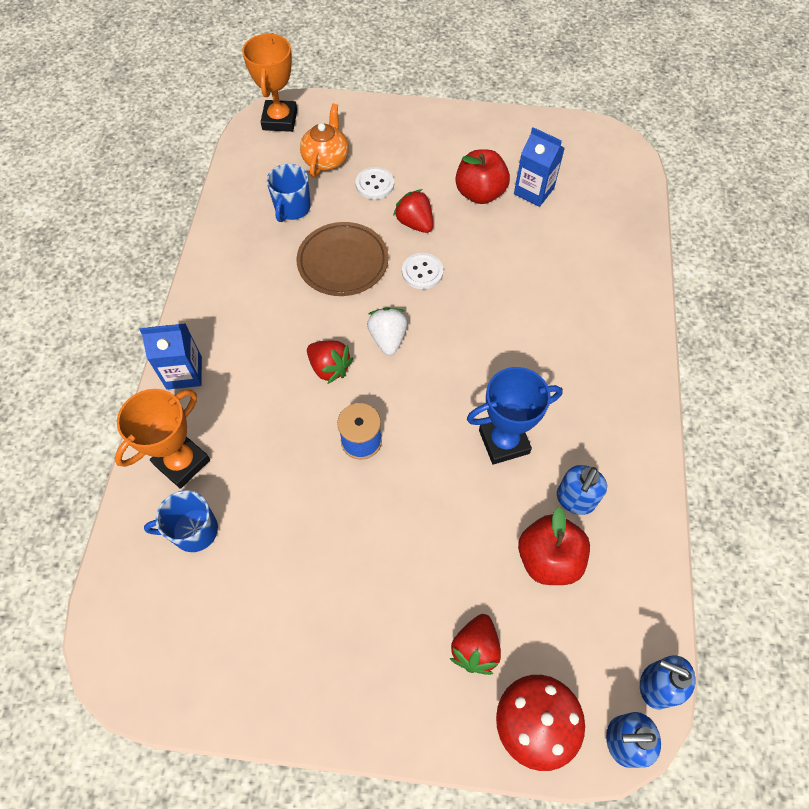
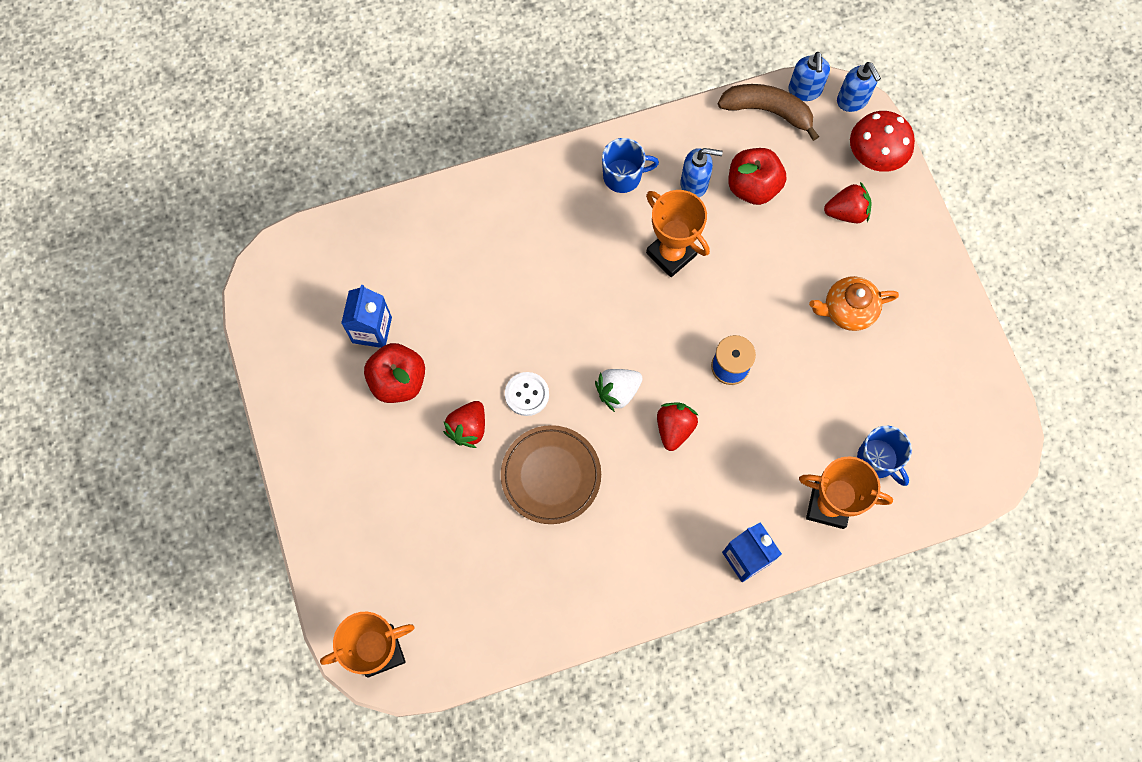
camera: 115 degrees left, 10 degrees up
(292, 208) = (505, 564): blue mug -> blue mug (623, 176)
(326, 159) = (419, 564): orange teapot -> orange teapot (847, 310)
(375, 184) = (433, 493): white button -> none
(504, 442) = (671, 254): blue trophy -> orange trophy
(641, 624) = (767, 111): none -> brown banana

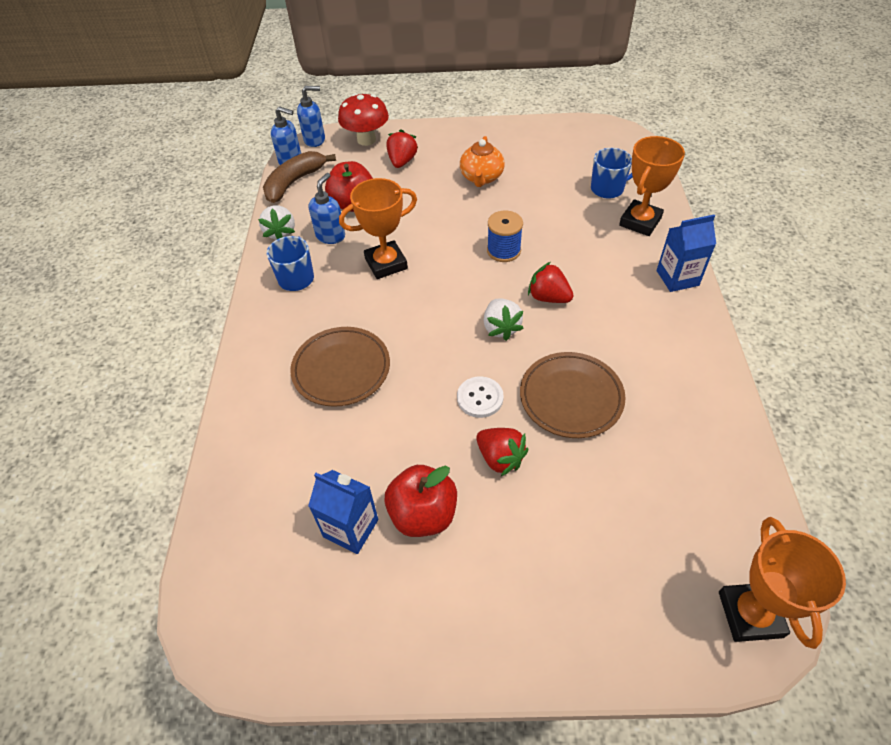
camera: 70 degrees left, 20 degrees down
(523, 263) = (341, 369): none -> brown plate
(683, 132) = (280, 233): none -> white strawberry

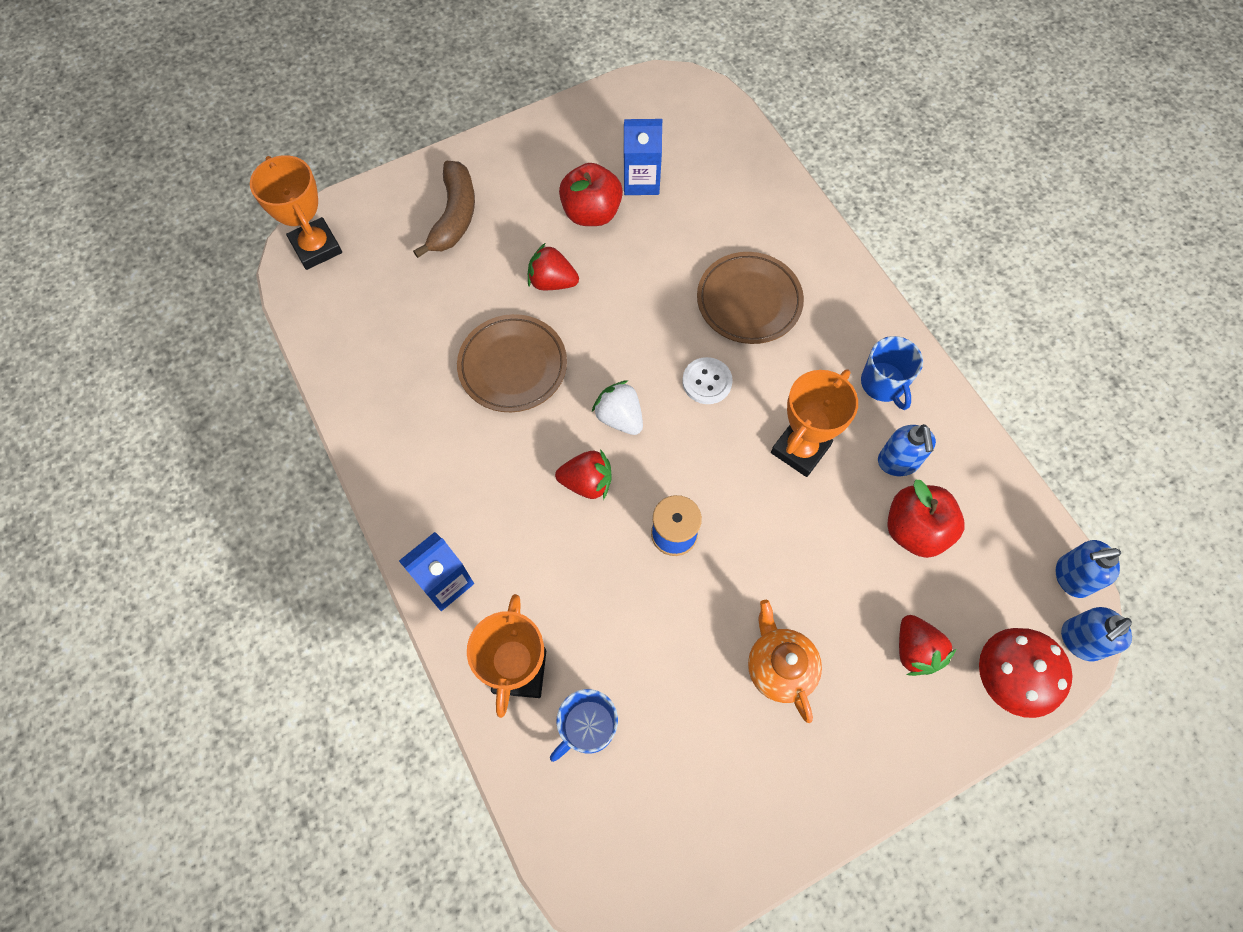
camera: 150 degrees right, 15 degrees up
(280, 233) = (961, 440): white strawberry -> none
(294, 182) = (1025, 534): brown banana -> brown banana (454, 216)
(480, 398) = (599, 329): white button -> white button (707, 382)

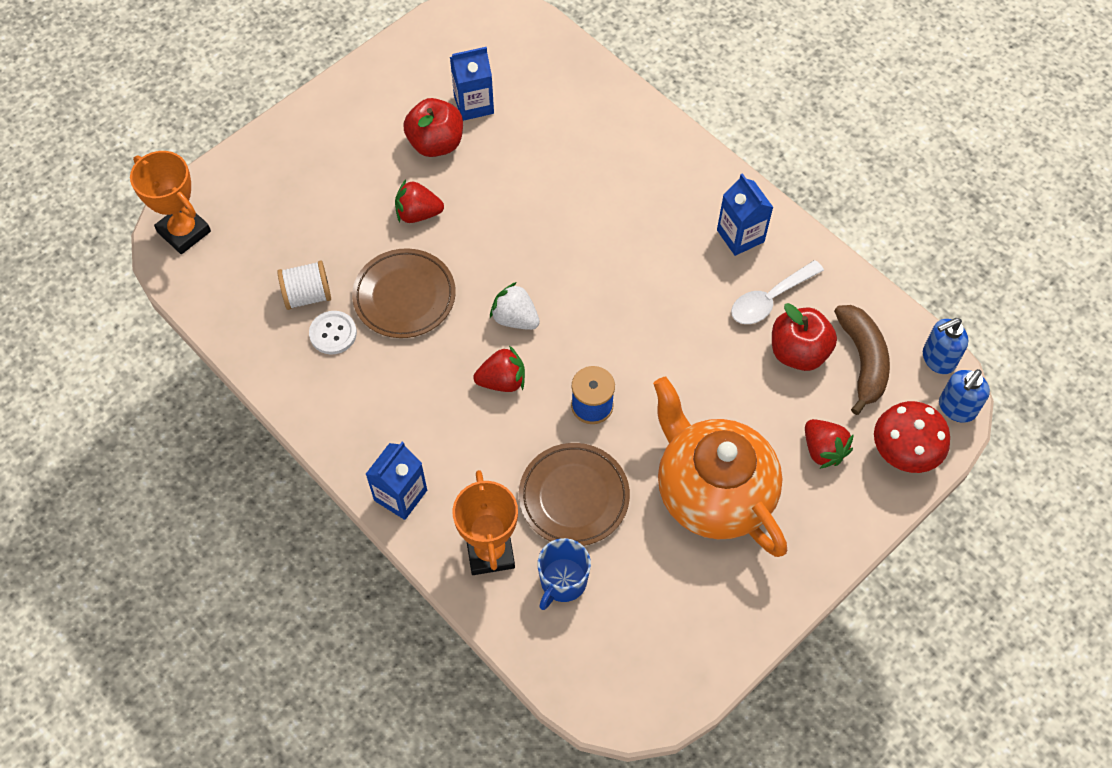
camera: 15 degrees left, 5 degrees down
(416, 341) = (307, 295): none -> white spool
(454, 216) = (307, 174): brown banana -> brown banana (863, 361)
(707, 382) = (584, 270): white button -> white button (333, 333)
(749, 301) = (602, 191): brown plate -> brown plate (574, 497)
(779, 667) = (713, 492): orange teapot -> orange teapot, size x1.91
(800, 449) = (682, 308): orange trophy -> none
(883, 384) = (740, 236): blue mug -> blue carton
(898, 462) = (769, 299): blue soap dispenser -> white spoon

